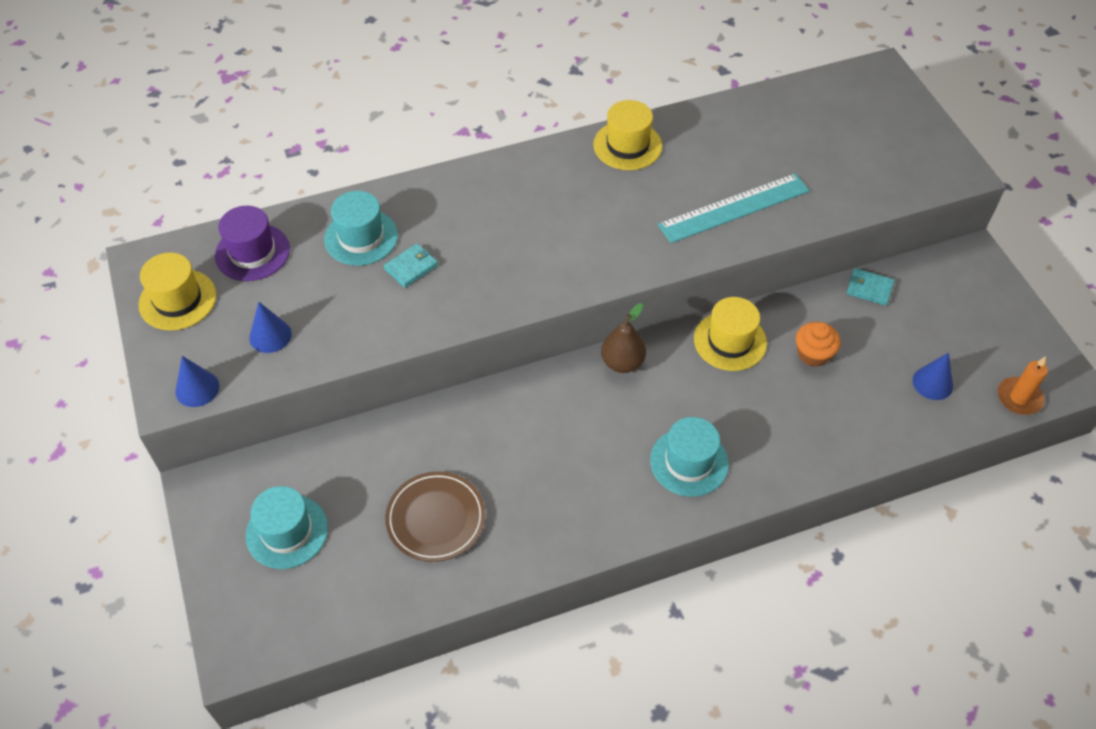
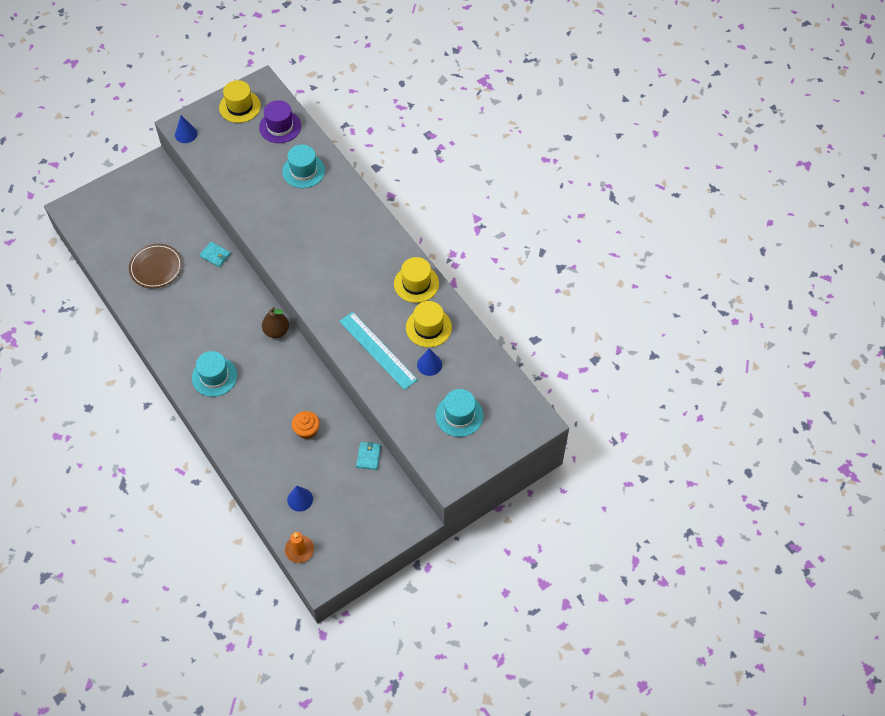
camera: 75 degrees right, 5 degrees up
(270, 335) = (225, 152): blue cone -> blue cone (429, 364)
(287, 531) = (137, 207): turquoise hat -> turquoise hat (459, 415)
(411, 267) = (287, 200): turquoise wallet -> turquoise wallet (215, 255)
(730, 341) = (306, 384): yellow hat -> yellow hat (428, 327)

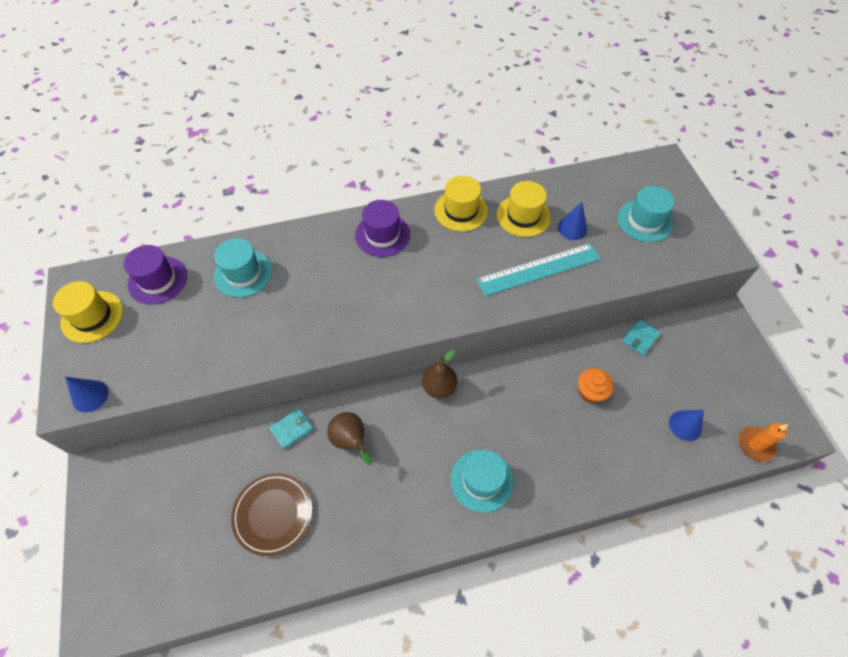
camera: 70 degrees left, 0 degrees up
(218, 292) = (351, 441): none -> brown pear
(368, 456) = (640, 338): turquoise wallet -> turquoise wallet turned 75 degrees counterclockwise
(371, 240) = (382, 235): none -> purple hat

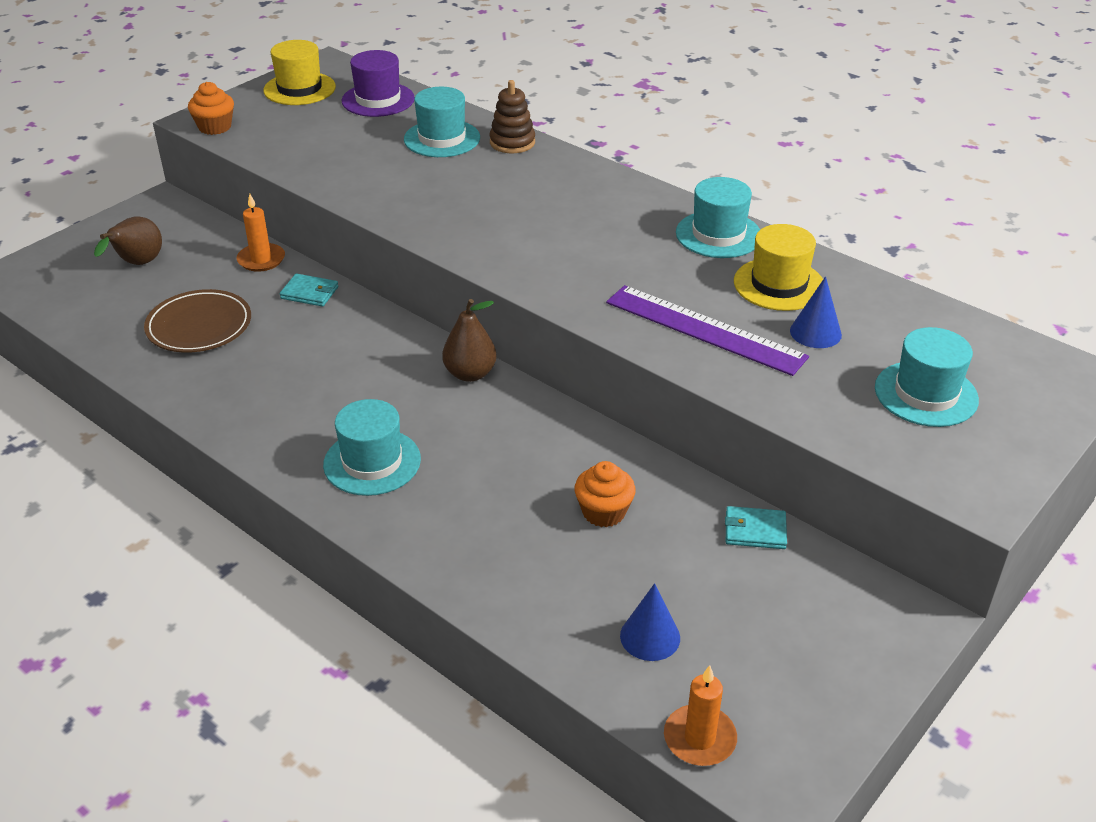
camera: 55 degrees right, 20 degrees down
(90, 396) = (215, 127): blue cone -> orange cupcake
(229, 439) = (261, 260): none -> orange candle
(283, 242) = (512, 142): none -> brown stacking toy
(351, 441) = (332, 339): brown pear -> brown pear (137, 264)
(382, 235) = (604, 197): purple hat -> none
(461, 210) = (718, 234): yellow hat -> turquoise hat
(538, 269) = (704, 329): turquoise ruler -> purple ruler

